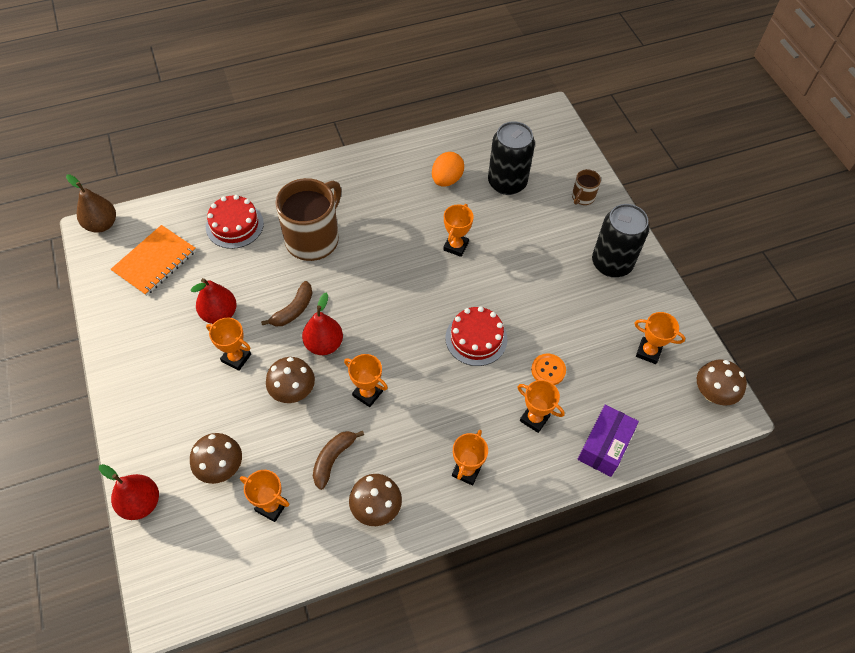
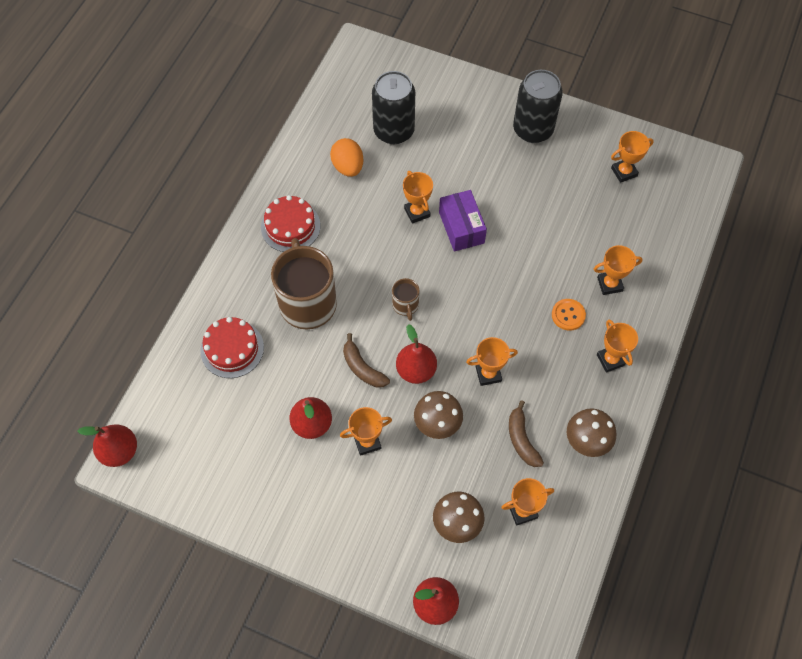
camera: 45 degrees left, 5 degrees up
(102, 224) = (119, 451): brown pear -> red pear
(155, 261) = (206, 436): orange notebook -> none
(293, 310) = (362, 368): brown banana -> brown banana turned 150 degrees clockwise
(476, 338) = (510, 266): red cake -> red cake (290, 226)
(548, 370) = (580, 243): orange button -> orange button (568, 315)
(582, 197) = (458, 96): brown mug -> brown mug (405, 305)
(604, 446) = (669, 260): purple box -> purple box (461, 227)
(713, 393) = (689, 164): brown mushroom -> none

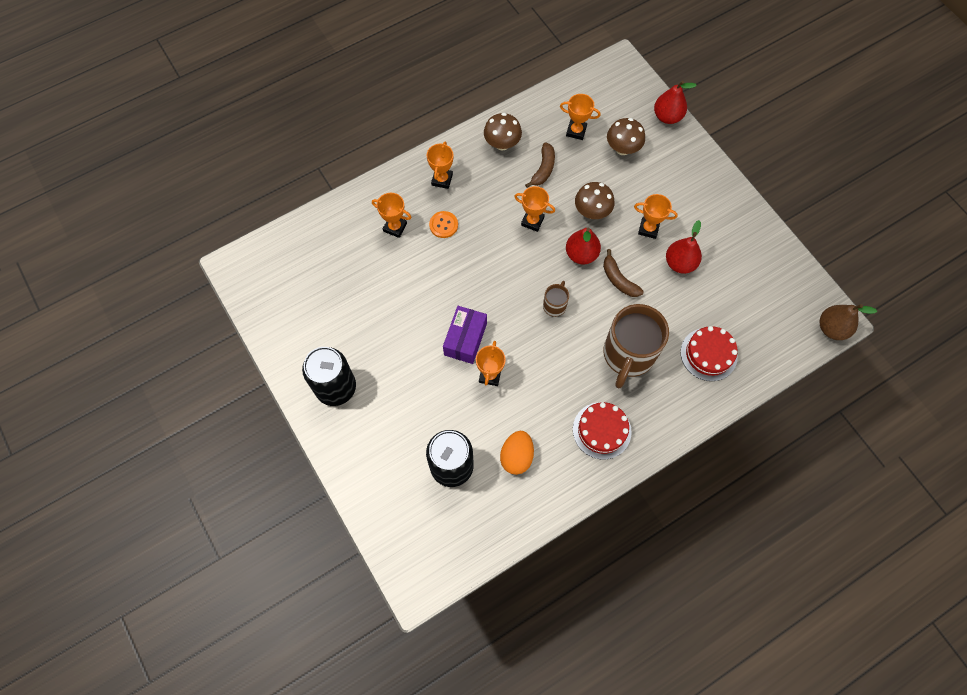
camera: 145 degrees left, 5 degrees up
(119, 451) = (832, 328): red pear -> brown pear
(362, 368) = (618, 279): brown banana -> brown banana turned 150 degrees clockwise
(624, 172) = (301, 303): orange trophy -> none

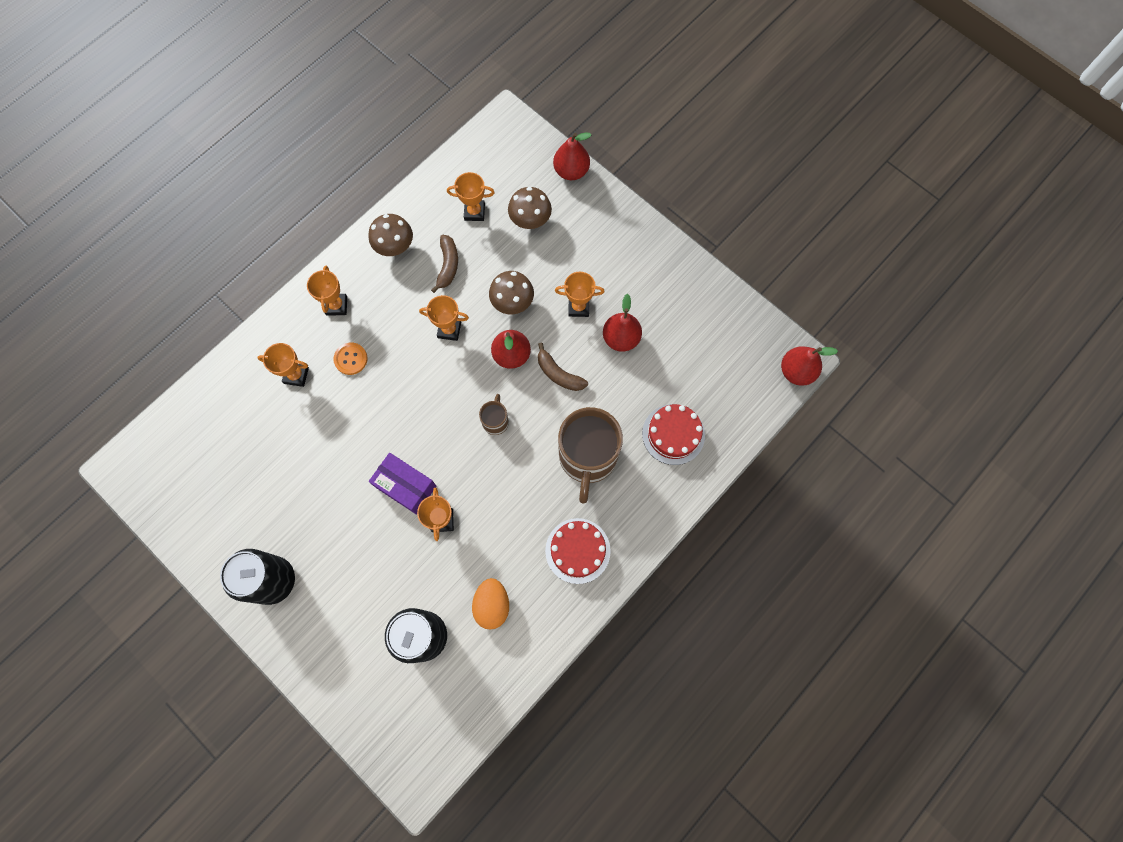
camera: 15 degrees left, 5 degrees up
(465, 339) = (406, 486): purple box -> purple box turned 60 degrees counterclockwise
(832, 328) = (796, 371): brown pear -> red pear

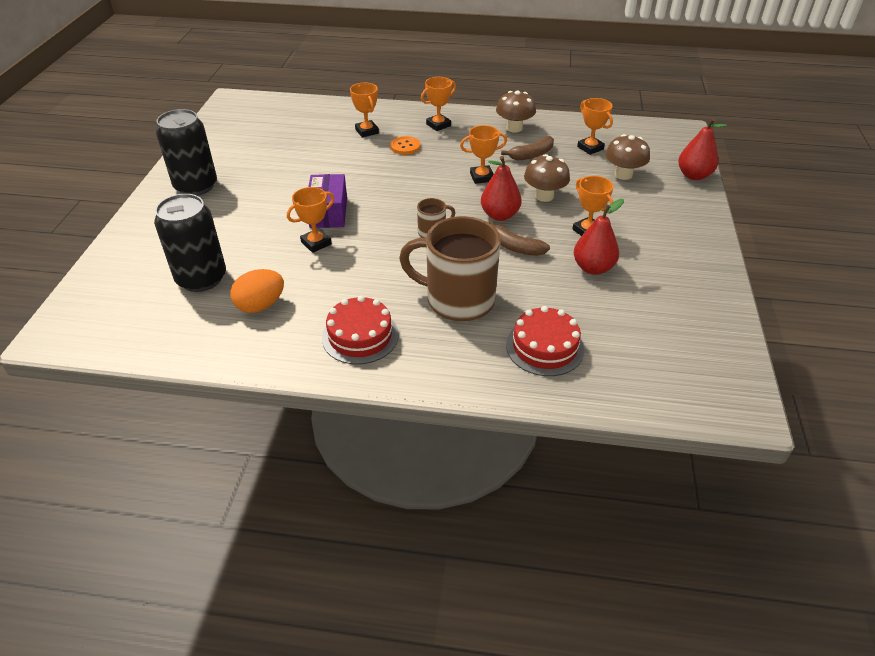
camera: 55 degrees right, 30 degrees down
(449, 330) = (482, 177): orange trophy -> orange trophy turned 75 degrees counterclockwise
(558, 374) = (515, 247): brown banana -> brown banana turned 60 degrees counterclockwise
(587, 457) = (457, 300): brown mug -> brown mug turned 45 degrees clockwise
(796, 371) = (728, 412): red pear -> none

